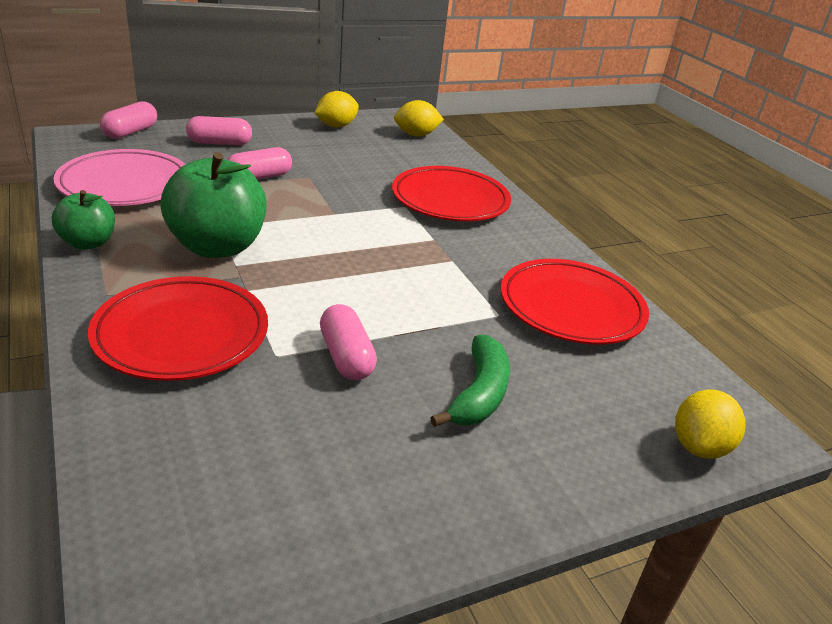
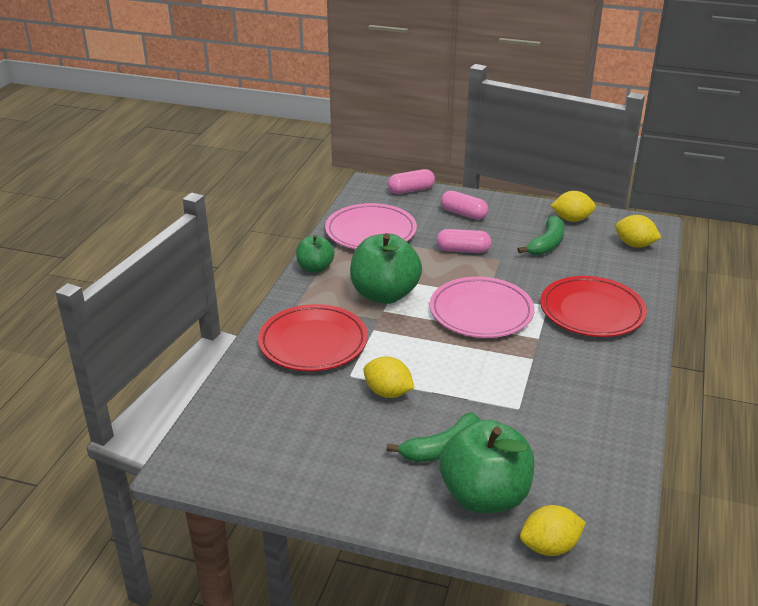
camera: 45 degrees right, 0 degrees up
(338, 151) = (547, 244): none -> green banana
(346, 357) = (388, 392): pink capsule -> yellow lemon
(349, 232) = (481, 312): none -> pink plate
(571, 307) = (582, 425): red plate -> none
(582, 425) = (484, 496): none -> green apple

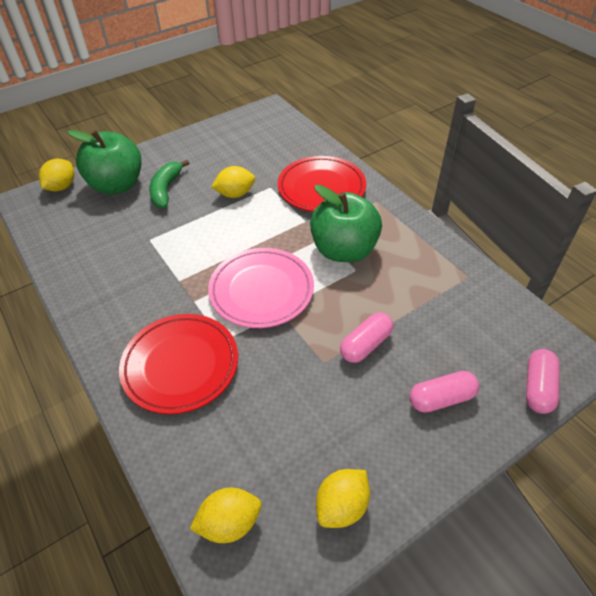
camera: 130 degrees right, 15 degrees up
(315, 268) = (421, 232): green apple -> none
(371, 232) = (458, 298): pink plate -> none
(547, 244) = (314, 428): green banana -> none

